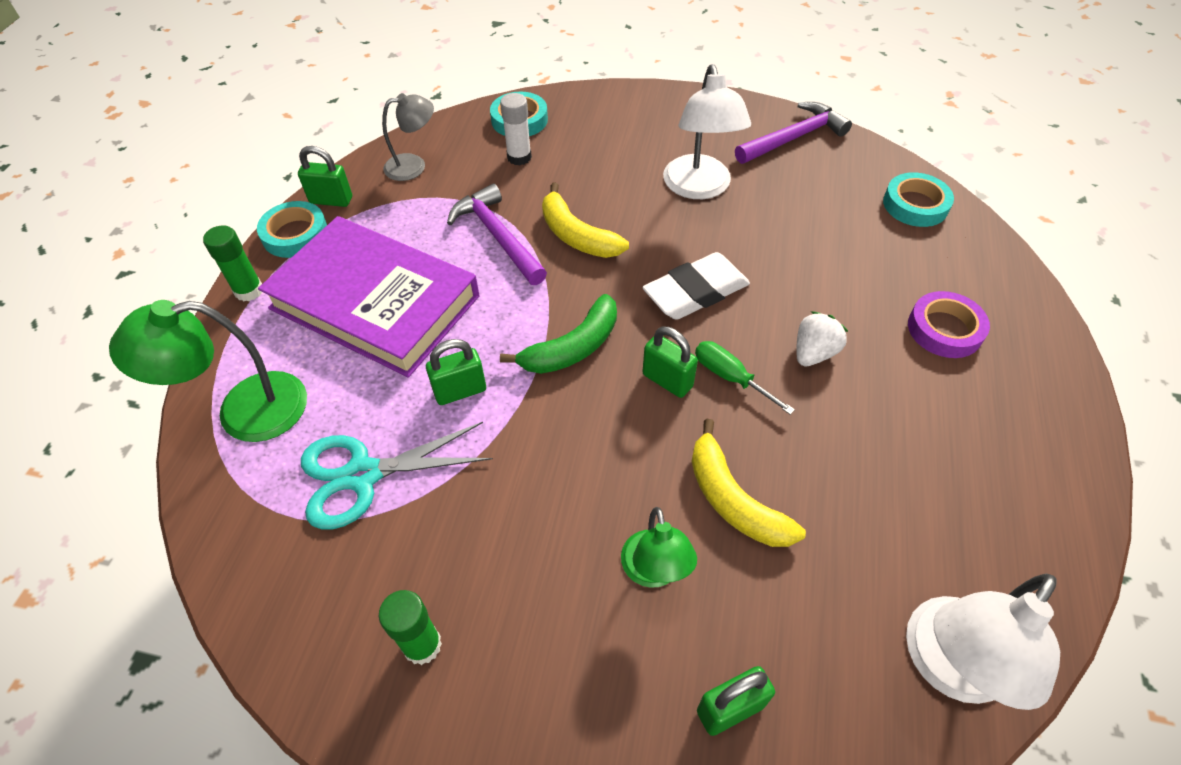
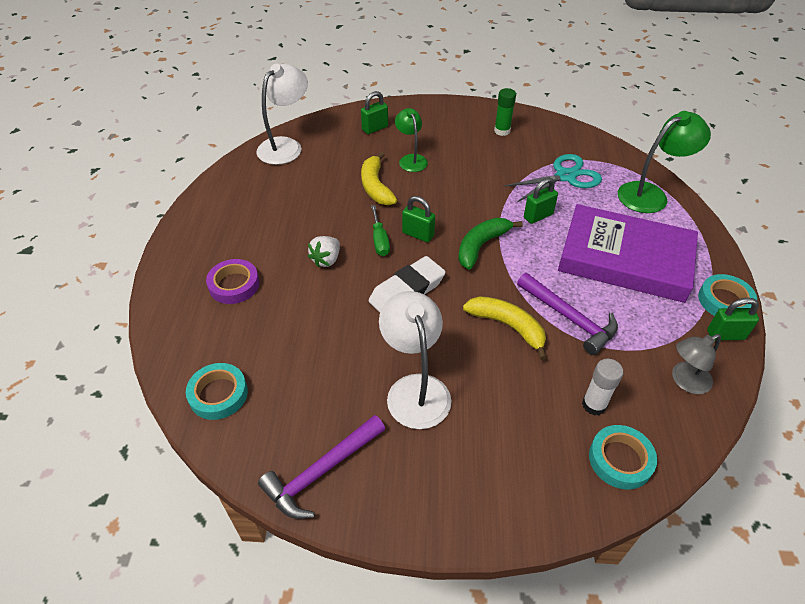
camera: 170 degrees right, 5 degrees down
(249, 291) = (715, 256): green glue stick -> none
(730, 377) = (379, 240): green screwdriver -> green screwdriver turned 45 degrees clockwise
(733, 499) = (376, 186): yellow banana -> yellow banana turned 150 degrees counterclockwise

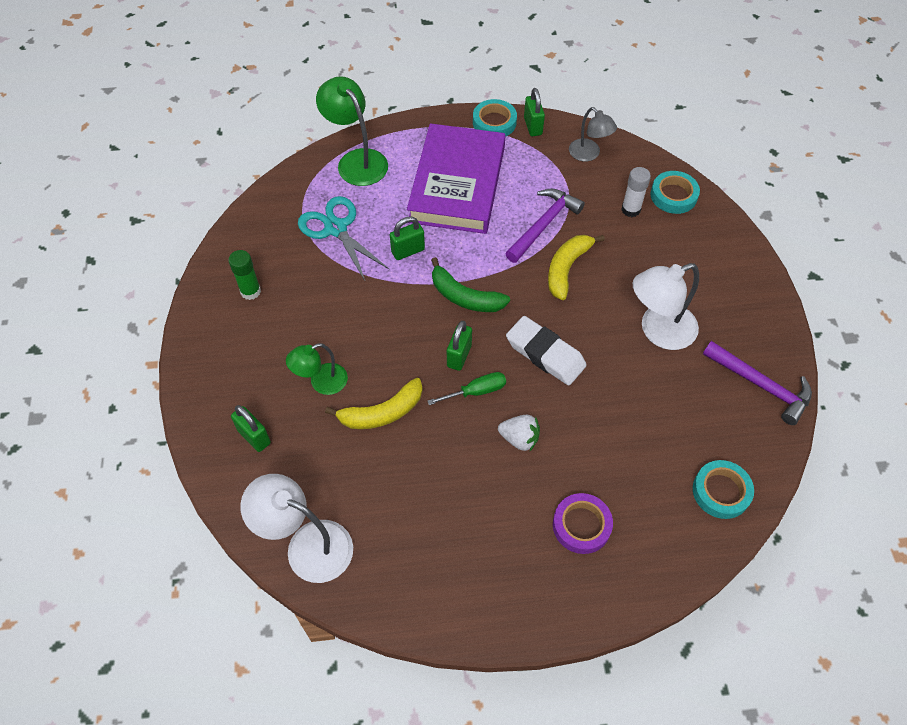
camera: 100 degrees left, 10 degrees up
(538, 216) = (408, 251): green padlock -> green padlock turned 75 degrees counterclockwise

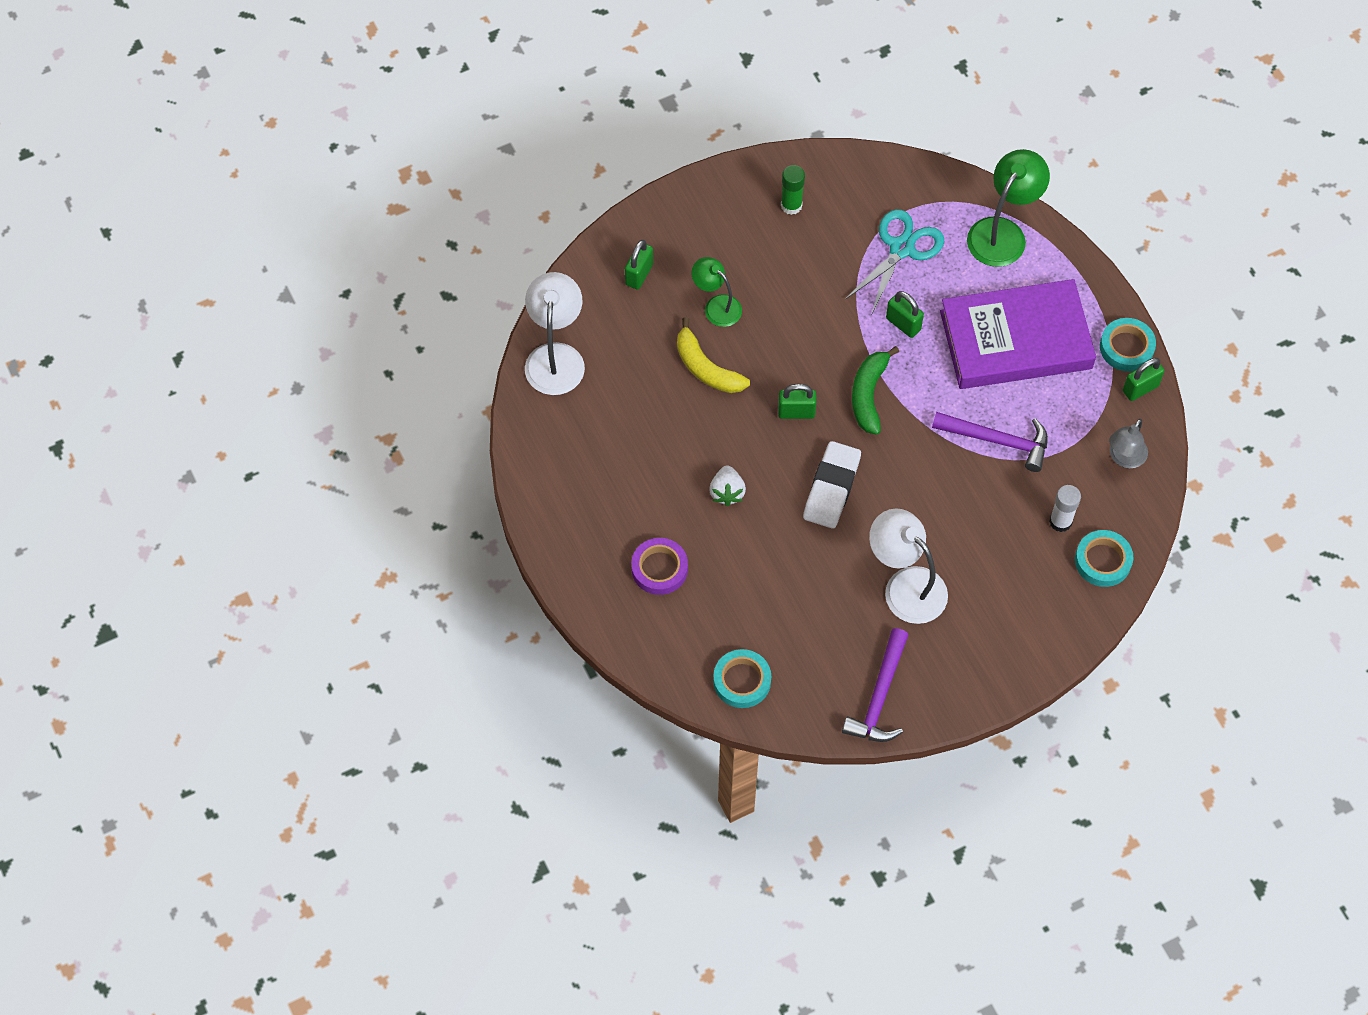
camera: 70 degrees right, 5 degrees up
(476, 391) = (762, 440): green screwdriver -> none
(567, 269) = (948, 479): yellow banana -> none

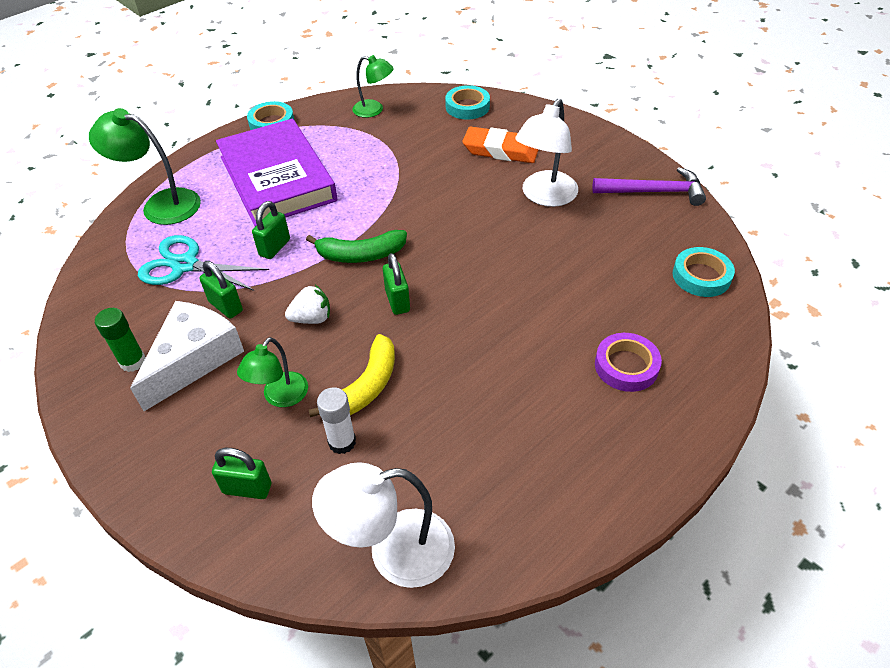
camera: 105 degrees left, 15 degrees down
(727, 492) = (511, 333): white strawberry -> white strawberry (312, 318)
(779, 248) = (194, 359): none -> white cheese
(831, 488) = (471, 259): white eraser -> none
(997, 441) = (382, 171): purple hammer -> none
(1001, 569) = (500, 150): none -> orange eraser
(1060, 521) = (443, 130): white glue stick -> white glue stick (342, 442)
(1124, 458) = (374, 110): grey lamp -> green lamp
(1140, 388) = (308, 112): green padlock -> green padlock (226, 306)

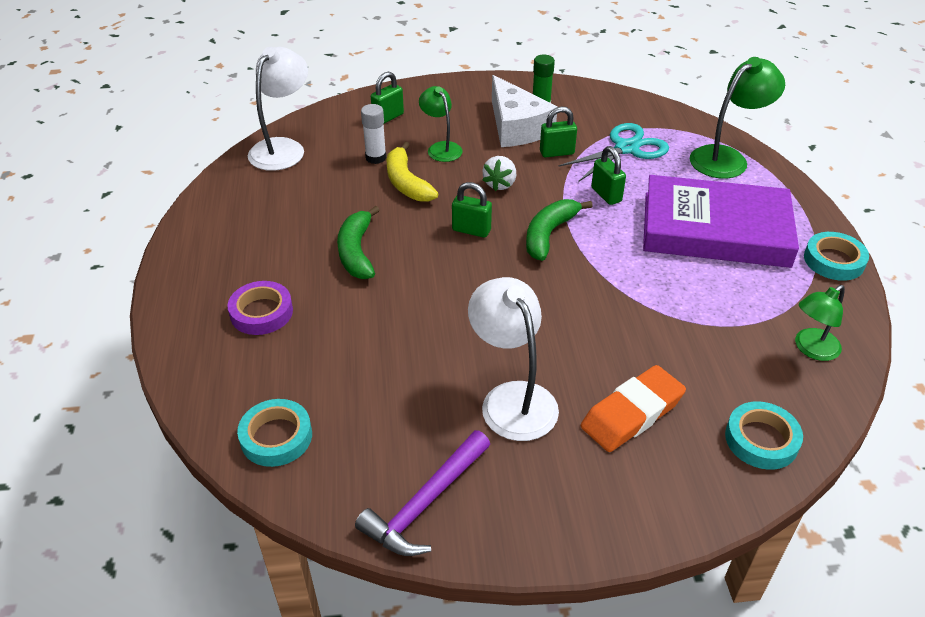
camera: 125 degrees right, 5 degrees down
(497, 356) = (357, 252): none -> green banana

